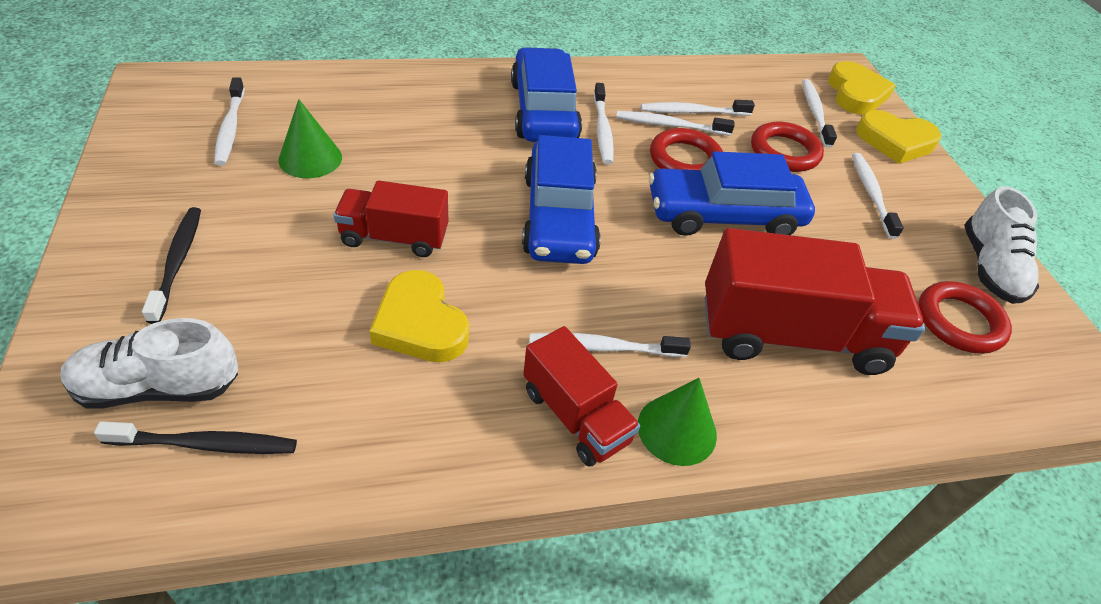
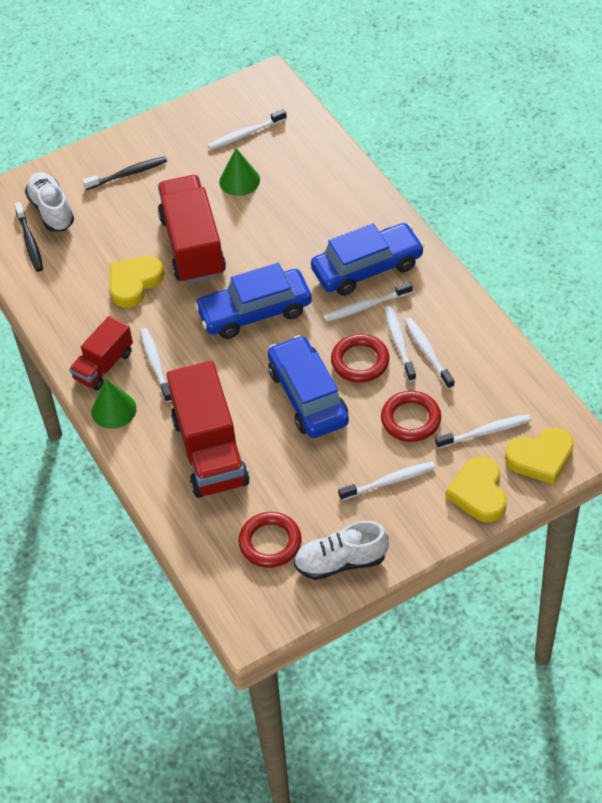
camera: 80 degrees right, 5 degrees up
(394, 237) = (193, 246): red truck -> red truck, size x1.73

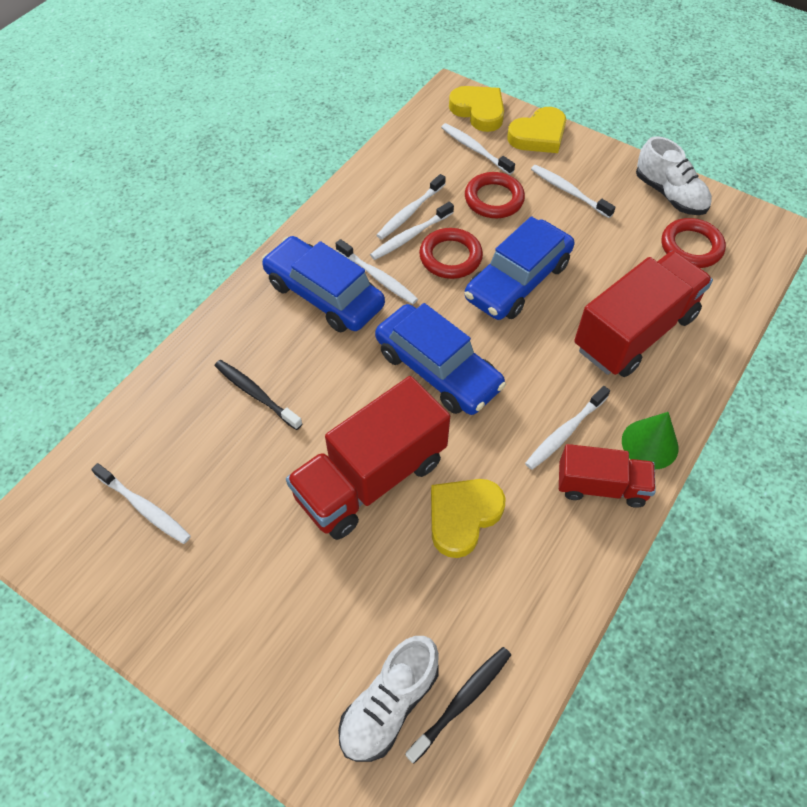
camera: 120 degrees left, 5 degrees up
(128, 174) = (274, 629): black toothbrush -> black toothbrush (256, 394)
(134, 283) = (463, 517): yellow heart -> yellow heart turned 120 degrees clockwise
(239, 180) = (236, 476): green cone -> none

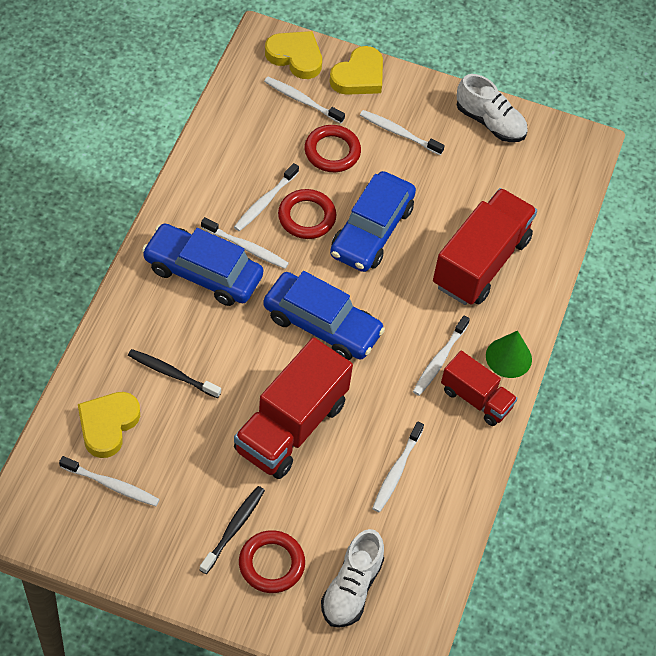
camera: 20 degrees left, 0 degrees up
(410, 212) = (258, 177): white toothbrush -> white toothbrush (396, 471)
(462, 701) = (404, 575): black toothbrush -> black toothbrush (234, 528)
(463, 517) = (373, 443): yellow heart -> yellow heart (108, 425)
(601, 486) = (476, 398): red truck -> red truck turned 45 degrees clockwise
(691, 247) = (516, 173): red ring -> red ring (271, 564)

